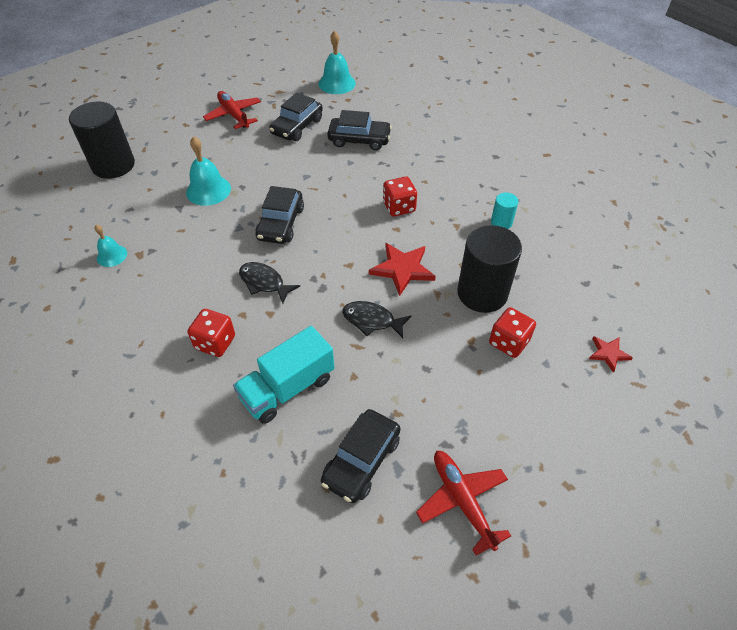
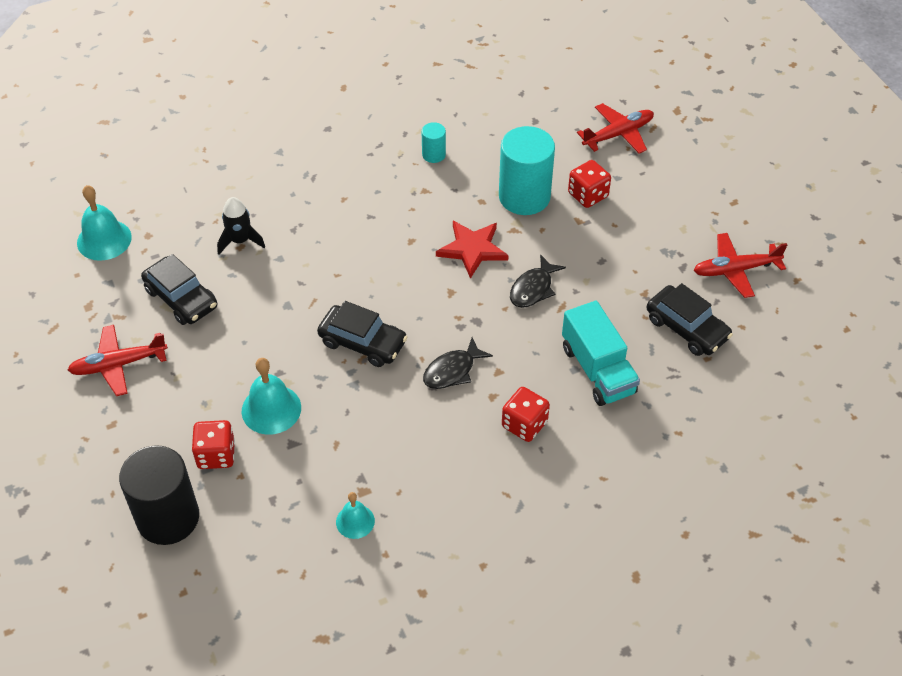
camera: 75 degrees left, 0 degrees up
(359, 140) = (240, 241): black car -> black rocket
(399, 207) = (378, 231): red dice -> red dice (216, 455)
(482, 293) = (524, 197): black cylinder -> turquoise cylinder
(608, 353) = (618, 134): red star -> red plane

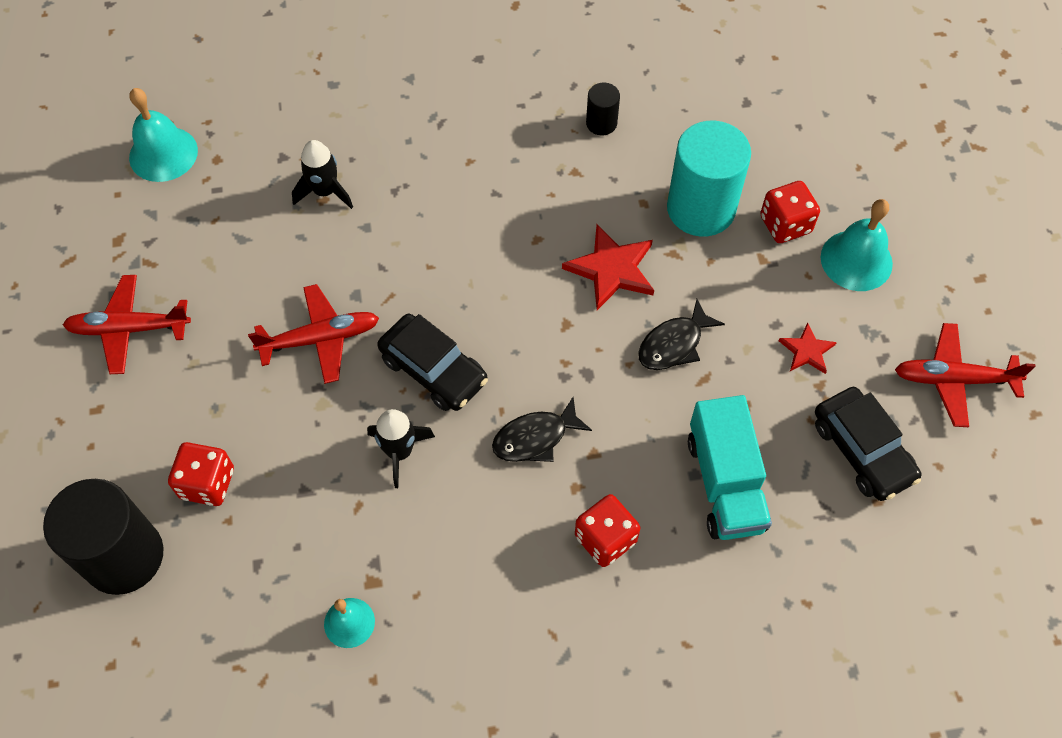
camera: 15 degrees right, 10 degrees up
(181, 298) = (230, 255): black car -> none
(271, 409) = (293, 436): turquoise bell -> turquoise bell (856, 260)
(355, 402) = (399, 452): none -> black rocket
(433, 154) = (601, 123): turquoise cylinder -> black cylinder
(618, 134) = (850, 145): red plane -> red plane (319, 339)
(628, 273) = (807, 351): none -> red star

